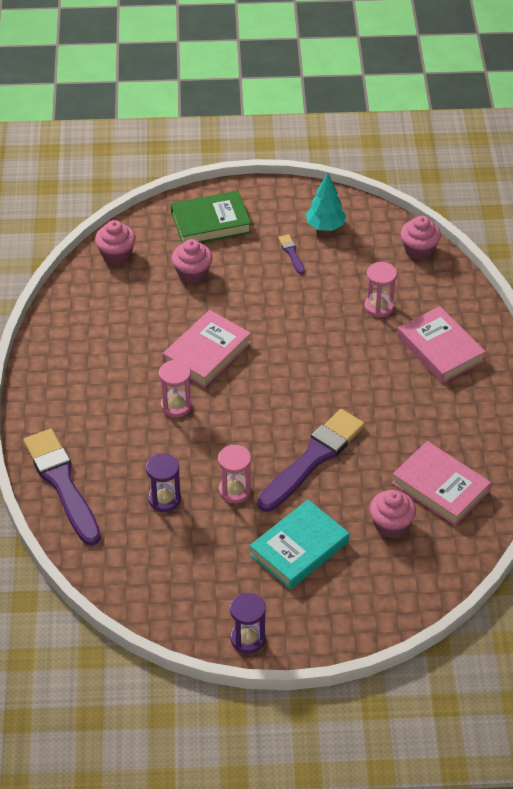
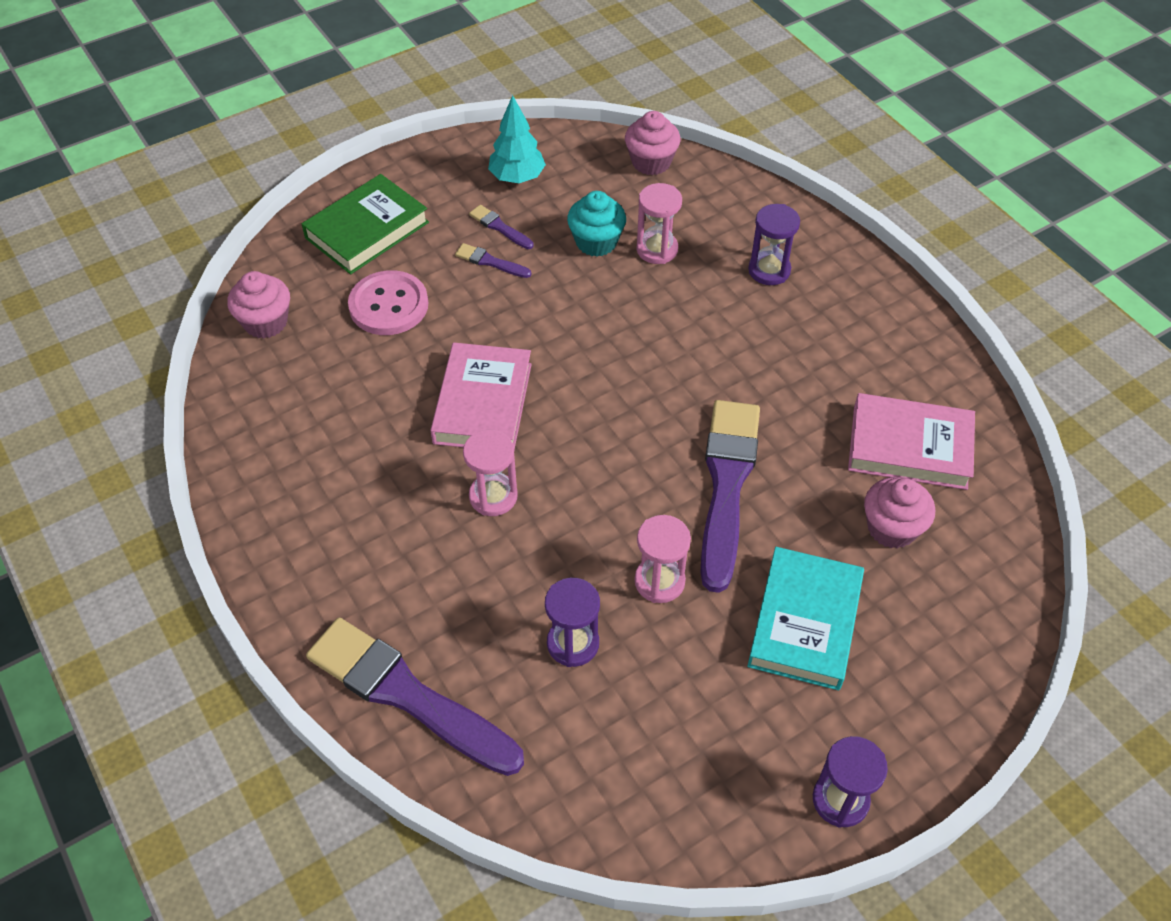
camera: 30 degrees left, 5 degrees up
(192, 273) = (388, 305): pink cupcake -> pink button
(270, 272) = (490, 262): none -> purple brush
(344, 286) = (596, 242): none -> turquoise cupcake
(440, 349) = (769, 270): pink book -> purple hourglass

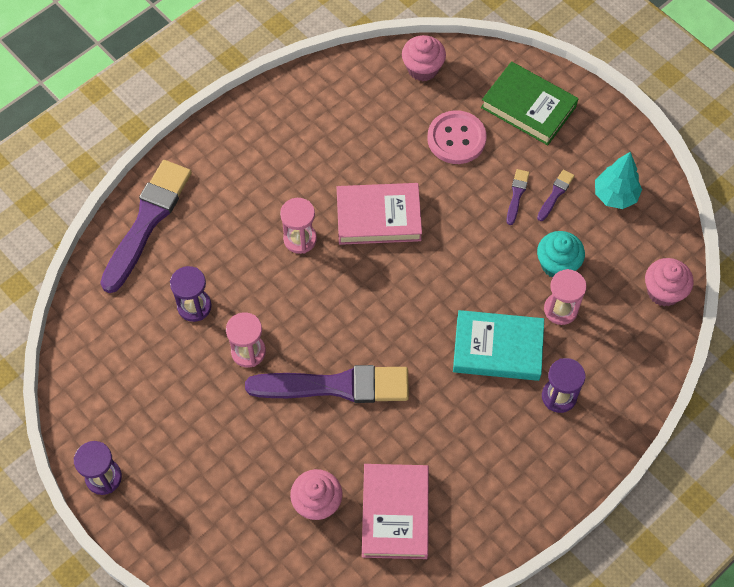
camera: 80 degrees right, 10 degrees up
(804, 622) = (229, 447): turquoise book -> turquoise book (497, 348)

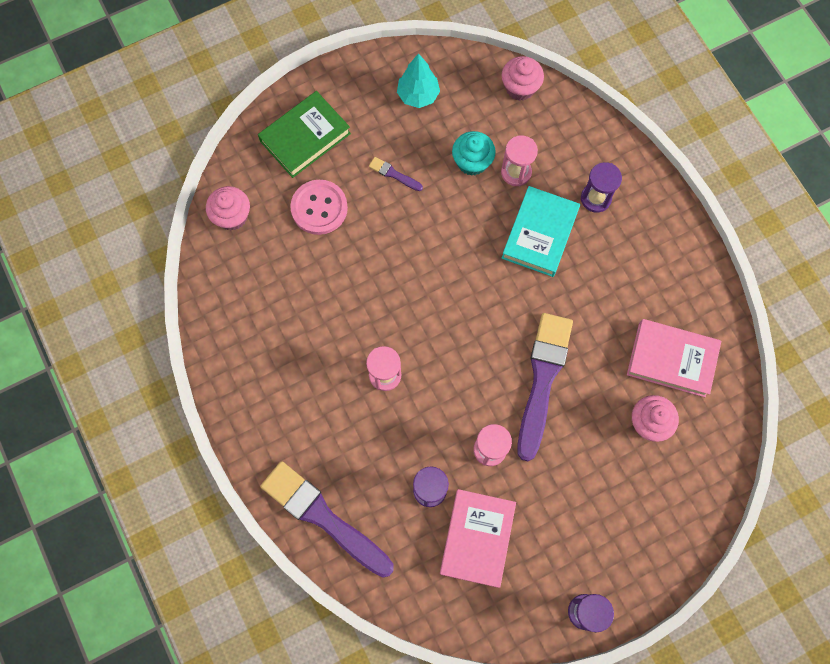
camera: 75 degrees left, 10 degrees up
(378, 217) = (382, 298): pink book -> pink book (477, 538)
(555, 194) = (402, 142): purple brush -> none

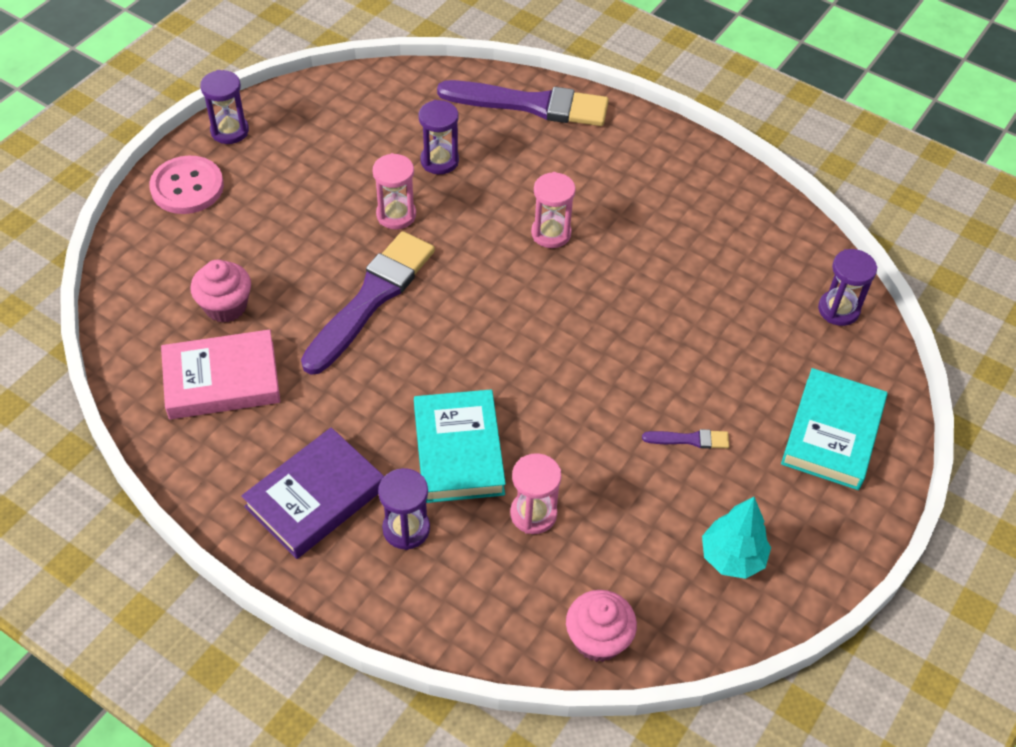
camera: 150 degrees right, 20 degrees down
(232, 216) = (838, 310): pink cupcake -> purple hourglass
(305, 137) = (832, 433): green book -> turquoise book
(319, 208) = (748, 361): pink button -> pink button (187, 187)
(472, 162) = (600, 501): turquoise cupcake -> none
(477, 538) = (368, 144): pink book -> none
(542, 379) = (371, 298): purple brush -> purple brush turned 135 degrees counterclockwise
(642, 244) = (315, 497): none -> purple book

